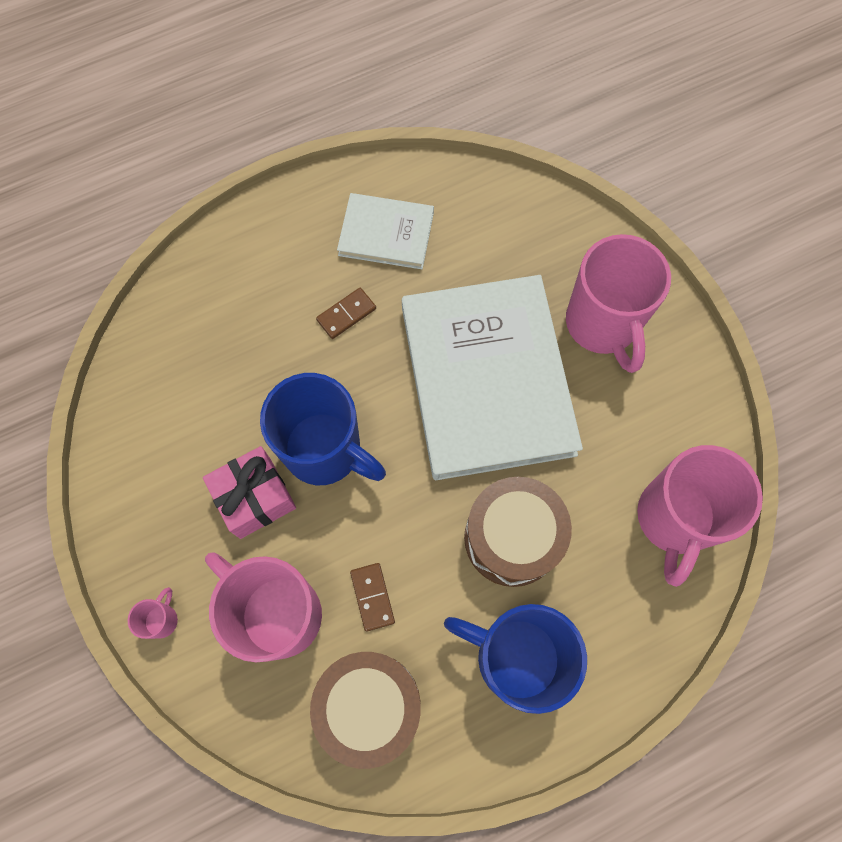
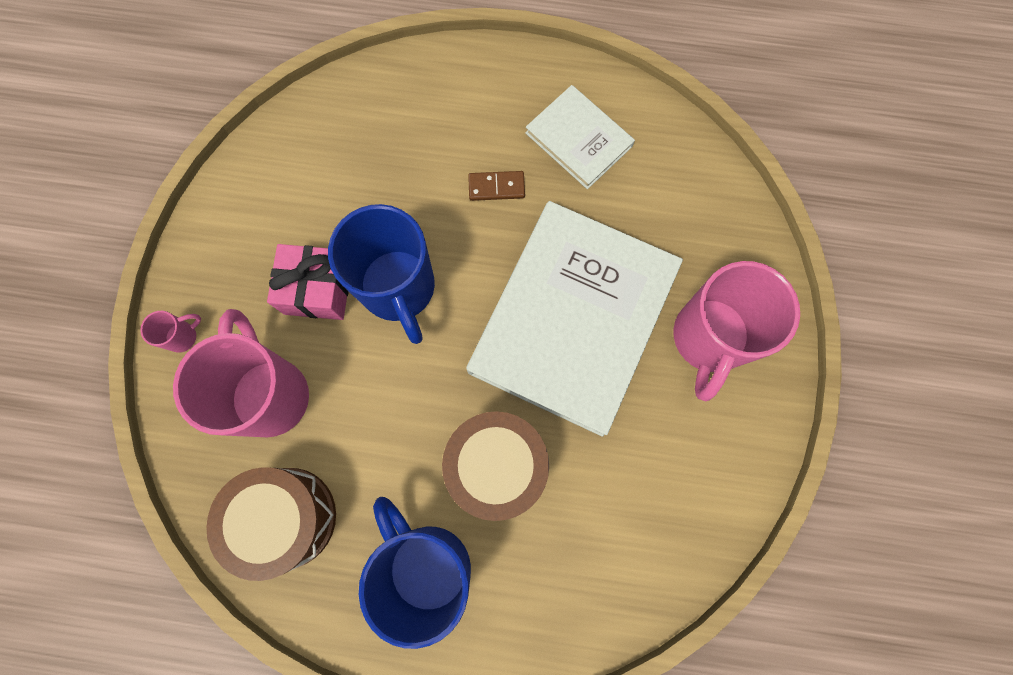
camera: 35 degrees right, 5 degrees up
(372, 597) = (350, 433): brown domino -> none
(674, 519) = (647, 548): pink mug -> none

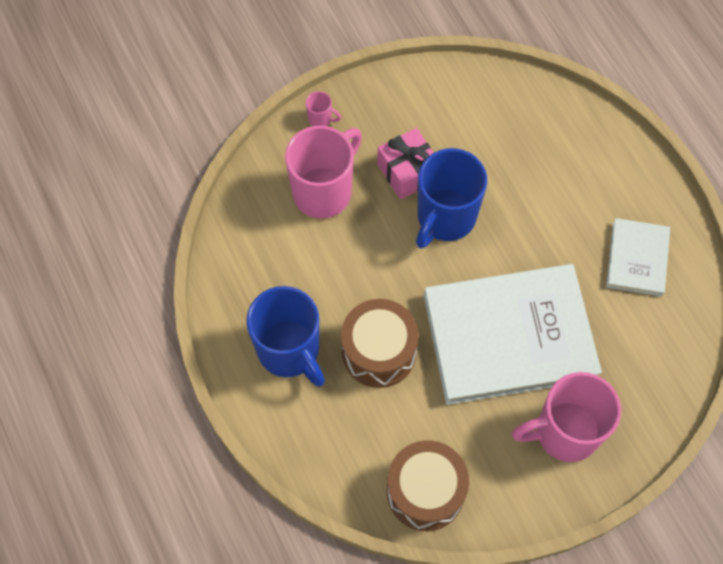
camera: 55 degrees right, 10 degrees down
(287, 517) = (259, 252): brown drum -> brown drum (425, 491)
(427, 564) = (290, 351): blue mug -> blue mug turned 120 degrees clockwise
(496, 187) = (560, 230): brown domino -> none

